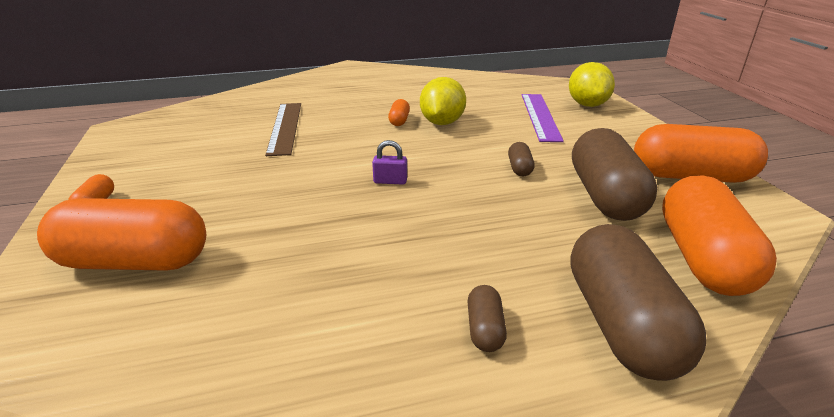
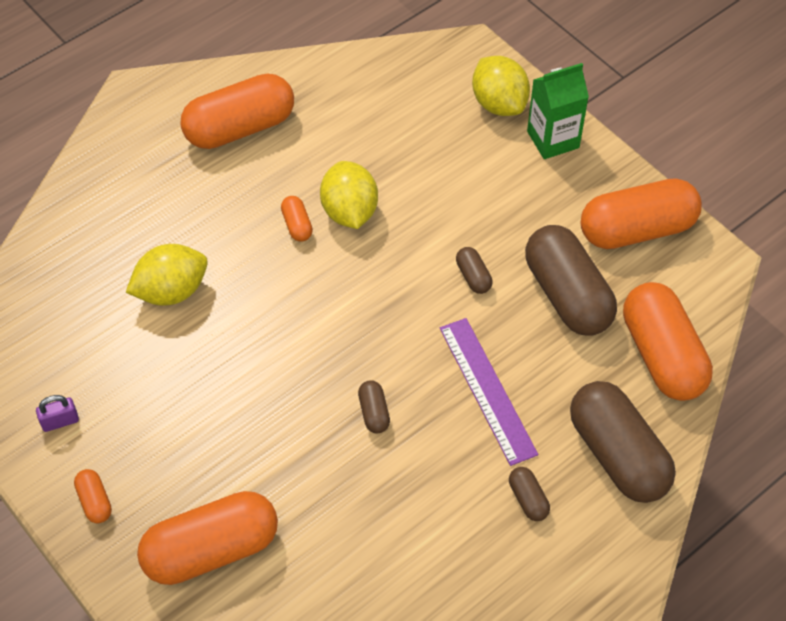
camera: 25 degrees left, 25 degrees up
(285, 127) = (171, 291): brown ruler -> yellow lemon
(371, 218) = (374, 412): none -> brown capsule
(390, 181) = (358, 349): purple padlock -> purple padlock (60, 421)
(398, 84) = (240, 128): none -> orange capsule
(540, 116) = (454, 154): purple ruler -> purple ruler (487, 390)
(625, 124) = (553, 139): none -> green carton

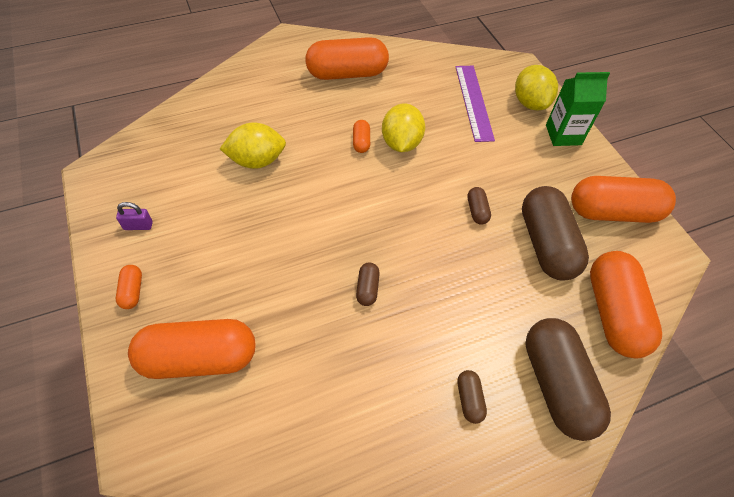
camera: 15 degrees right, 0 degrees up
(487, 390) = (462, 298): purple ruler -> purple ruler (473, 102)

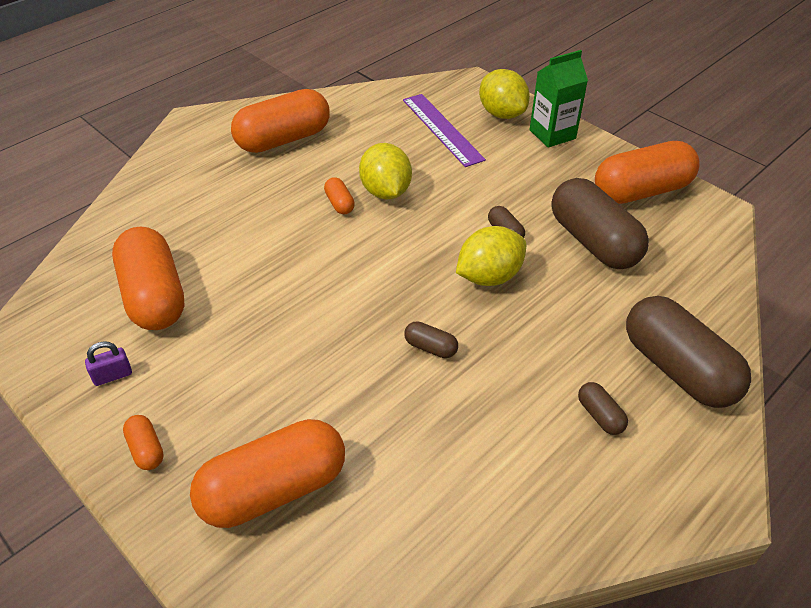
camera: 20 degrees left, 10 degrees down
(257, 161) = (226, 259): yellow lemon -> yellow lemon (489, 276)
(367, 288) = (430, 347): brown capsule -> brown capsule turned 45 degrees counterclockwise
(613, 313) = (693, 283): orange capsule -> orange capsule (154, 296)

